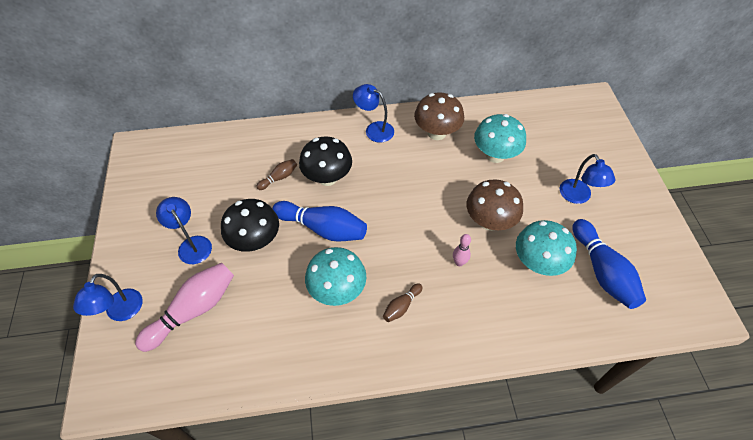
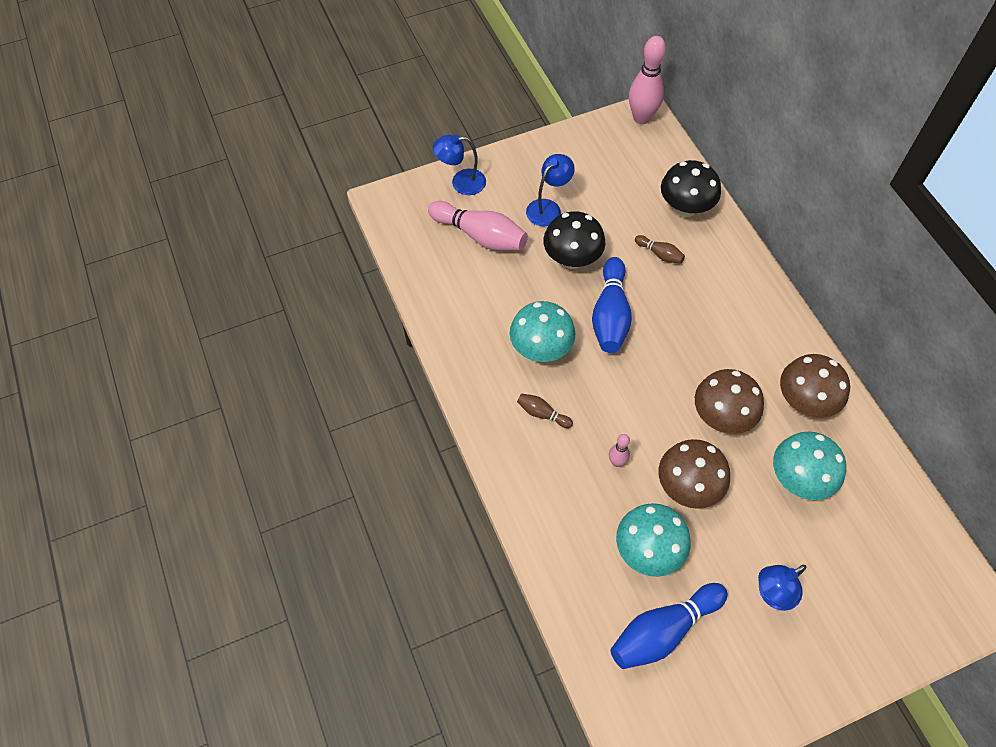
camera: 75 degrees right, 5 degrees up
(137, 150) = (641, 118): none -> pink bowling pin
(327, 178) = (680, 300): black mushroom -> black mushroom (685, 208)
(374, 129) = (776, 329): blue lamp -> none
(436, 183) = (721, 417): none -> brown mushroom

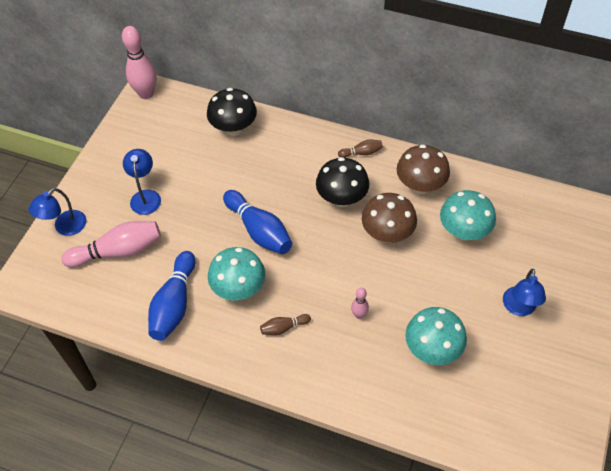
camera: 45 degrees left, 5 degrees down
(572, 259) = (197, 216): black mushroom -> black mushroom (342, 198)
(659, 254) = (248, 168): brown bowling pin -> brown bowling pin (361, 153)
(663, 631) = (489, 386): blue bowling pin -> blue bowling pin (174, 304)
(687, 487) = (413, 291): brown mushroom -> none

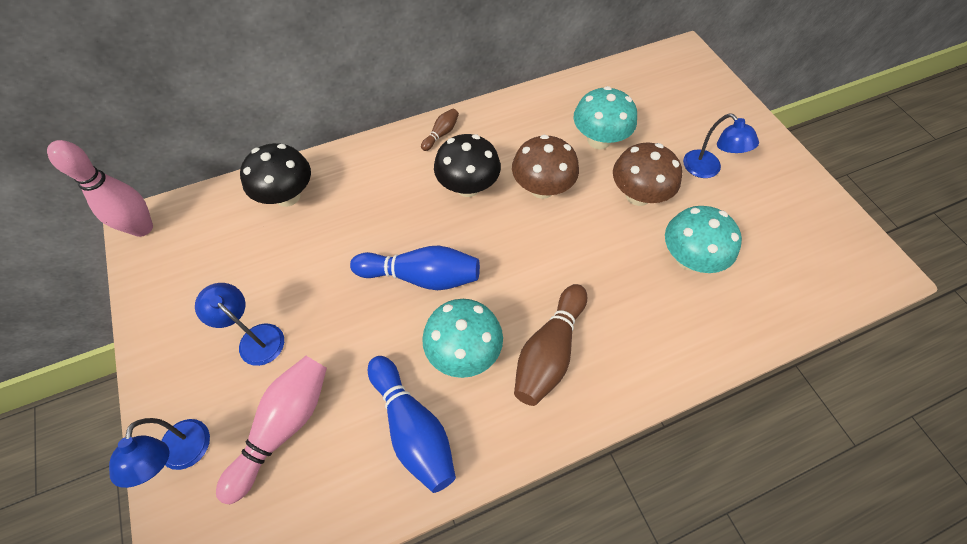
camera: 45 degrees left, 5 degrees up
(284, 328) = (549, 352): brown bowling pin -> brown bowling pin, size x2.04
(359, 315) = (599, 280): pink bowling pin -> none
(420, 186) = (522, 127): brown mushroom -> brown mushroom (638, 195)

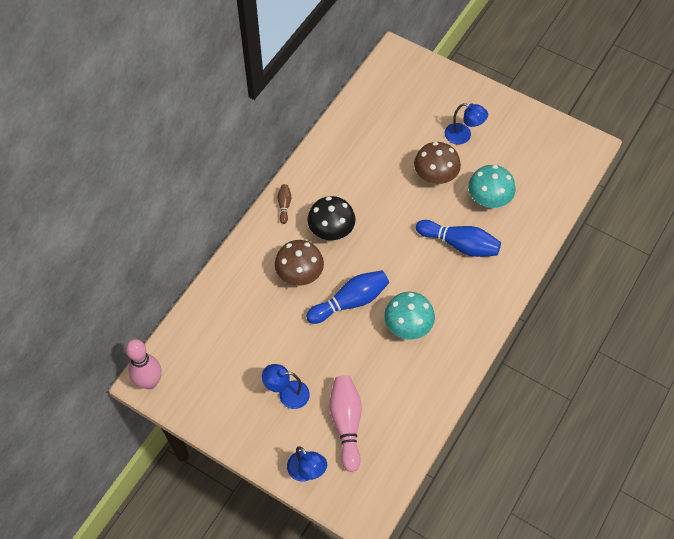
camera: 35 degrees left, 0 degrees up
(287, 196) = (223, 305): black mushroom -> none
(413, 428) = (413, 380): blue bowling pin -> blue bowling pin (459, 244)
(542, 188) = (376, 205): brown mushroom -> brown mushroom (300, 275)
(549, 352) = (452, 298): brown bowling pin -> none
(599, 140) = (386, 152): turquoise mushroom -> none

